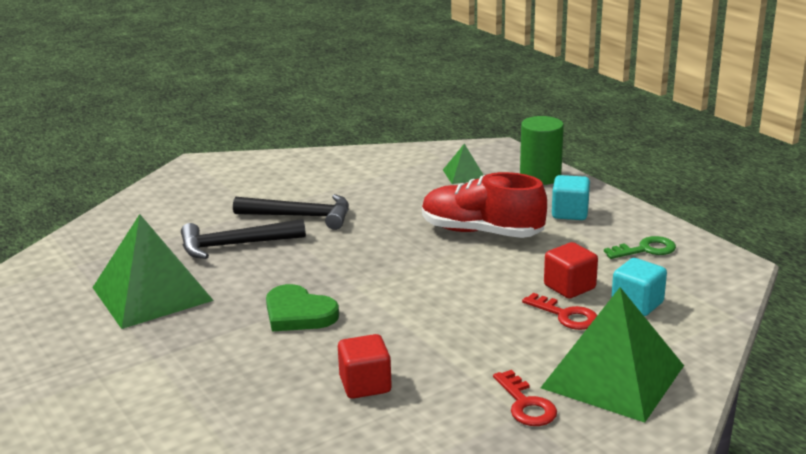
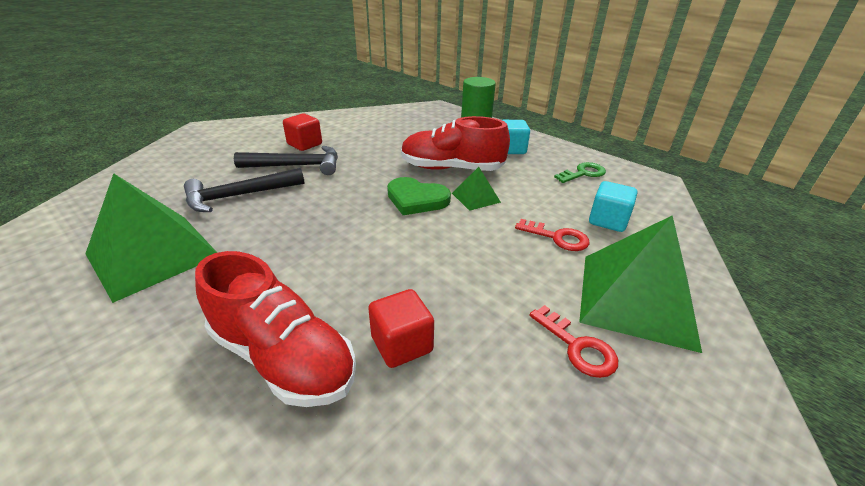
camera: 15 degrees left, 10 degrees up
(262, 382) = (283, 357): none -> red shoe
(298, 313) = (311, 262): green heart -> green heart (416, 199)
(464, 174) = (419, 126): green pyramid -> green pyramid (476, 197)
(569, 287) = (545, 210): red cube -> red cube (305, 144)

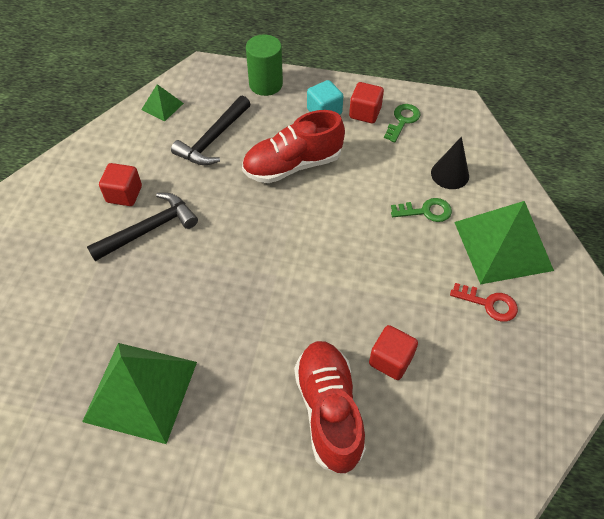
camera: 30 degrees left, 20 degrees up
(239, 196) = (138, 294): black hammer -> black hammer (213, 139)
(283, 357) = (329, 410): red shoe -> red shoe turned 105 degrees counterclockwise
(416, 199) = (294, 220): green heart -> none
(476, 197) = (339, 194): green pyramid -> green pyramid (162, 106)
(549, 159) = (365, 113): none -> red cube
(557, 237) = (426, 211): red key -> green key
(608, 221) = (450, 174): turquoise cube -> black cone

